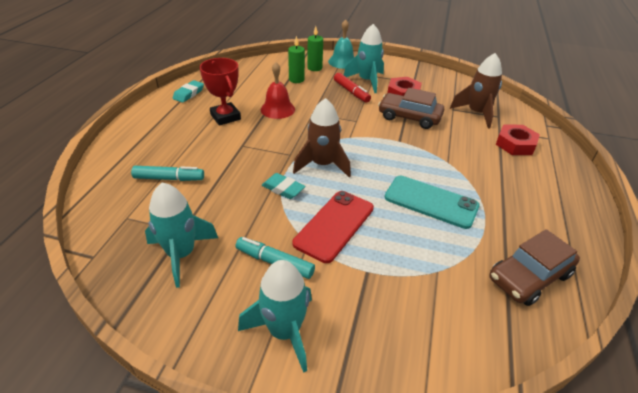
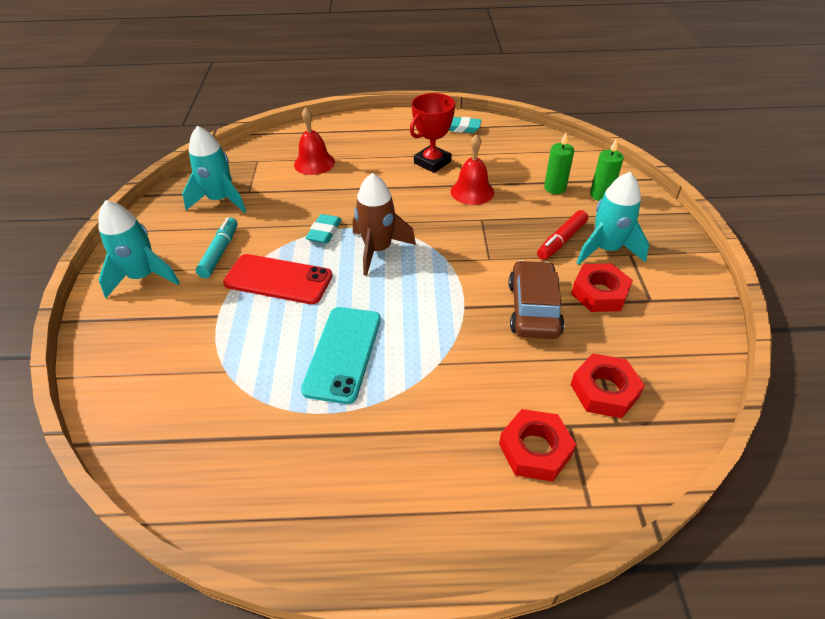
camera: 75 degrees right, 5 degrees up
(169, 178) = (314, 163): turquoise marker -> red bell
(342, 62) = (645, 215): turquoise bell -> none
(476, 113) = (604, 390): brown rocket -> red nut
(529, 276) = (228, 462): brown car -> none

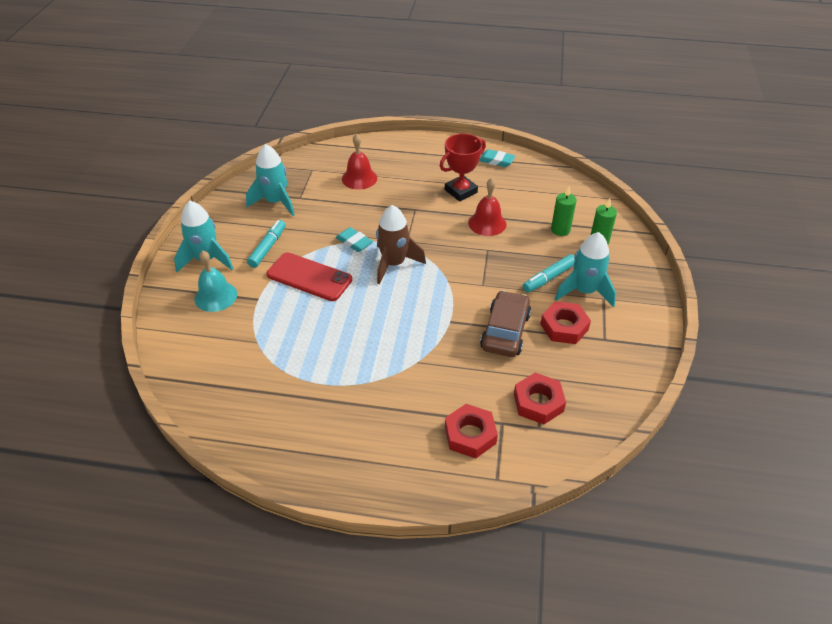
camera: 10 degrees right, 0 degrees up
(161, 320) = (215, 296): none -> turquoise bell
(324, 232) = (354, 242): turquoise eraser -> turquoise eraser turned 75 degrees counterclockwise
(343, 353) = (346, 343): turquoise phone -> none
(561, 240) = (549, 278): red marker -> turquoise marker

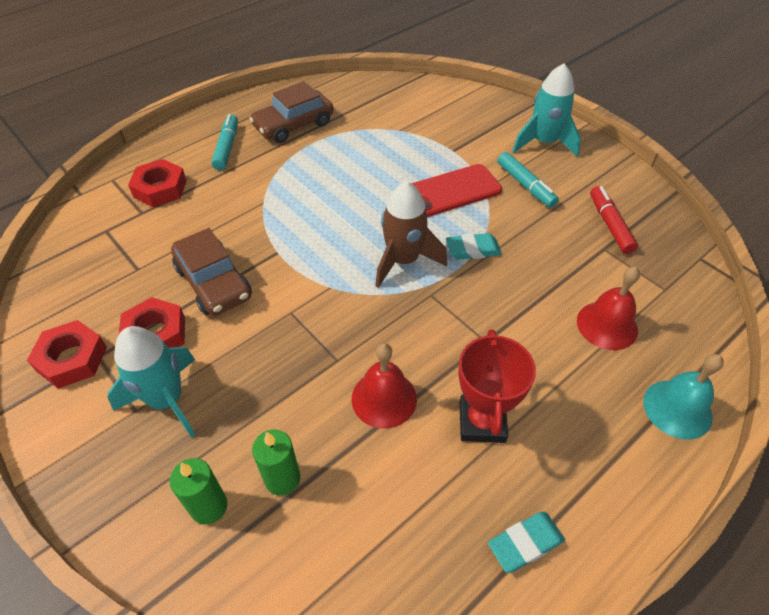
camera: 130 degrees right, 5 degrees up
(215, 296) = (483, 130): turquoise bell -> turquoise bell (677, 409)
(275, 202) = (610, 225): turquoise rocket -> red marker
(310, 413) = (293, 125): none -> brown car
(538, 402) = (122, 247): red nut -> red nut (72, 359)
(549, 278) = (226, 383): turquoise marker -> turquoise marker (227, 147)

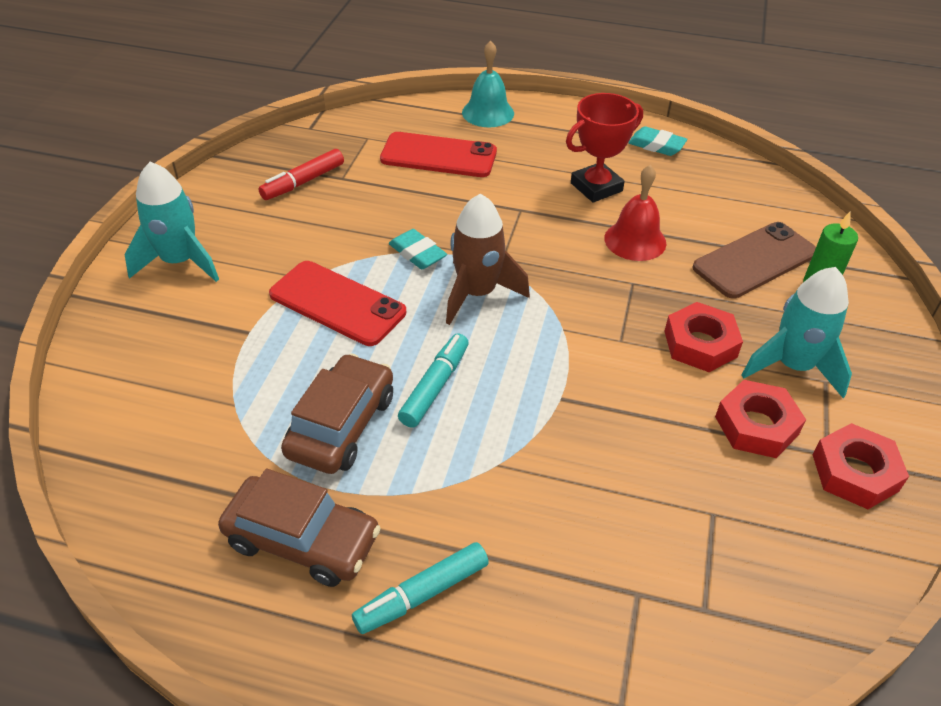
camera: 125 degrees left, 5 degrees down
(160, 188) = (578, 611): red nut -> red nut (700, 344)
(213, 283) = (654, 424): brown car -> brown car (341, 425)
(282, 478) = (755, 260): green candle -> brown phone
(525, 185) = (279, 251): turquoise marker -> turquoise marker (434, 386)
(607, 325) = (438, 156): red bell -> red phone

